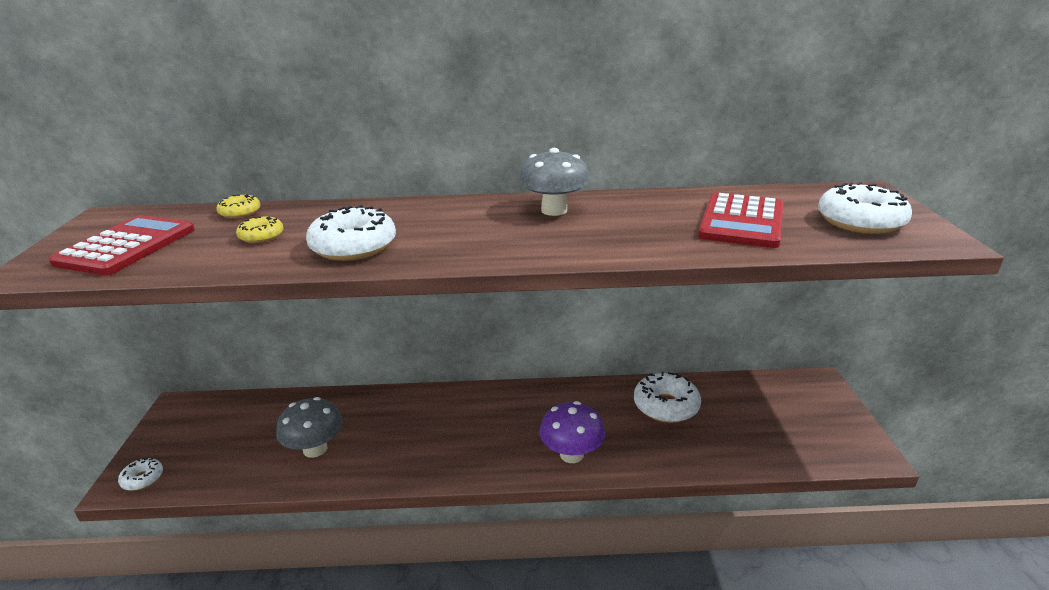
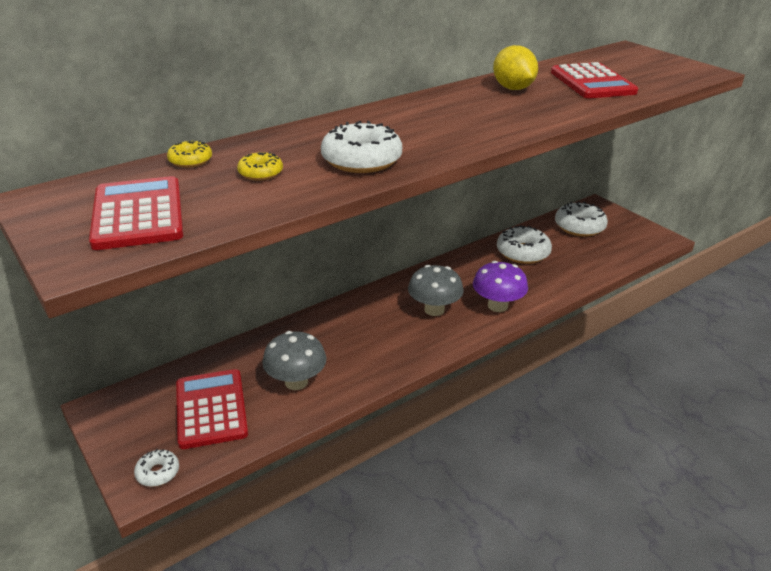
camera: 35 degrees left, 5 degrees up
(234, 442) = (211, 409): none -> red calculator
(554, 210) = (461, 100): grey mushroom -> grey mushroom (434, 309)
(633, 209) = (513, 88): none -> yellow lemon
(860, 221) = (653, 68): white donut -> white donut (579, 227)

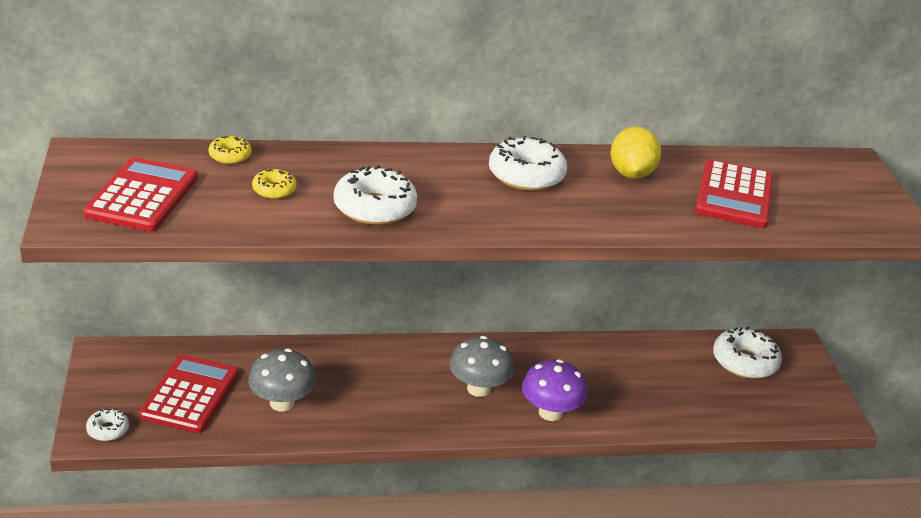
camera: 25 degrees right, 0 degrees up
(523, 252) = (641, 366): white donut -> white donut (526, 175)

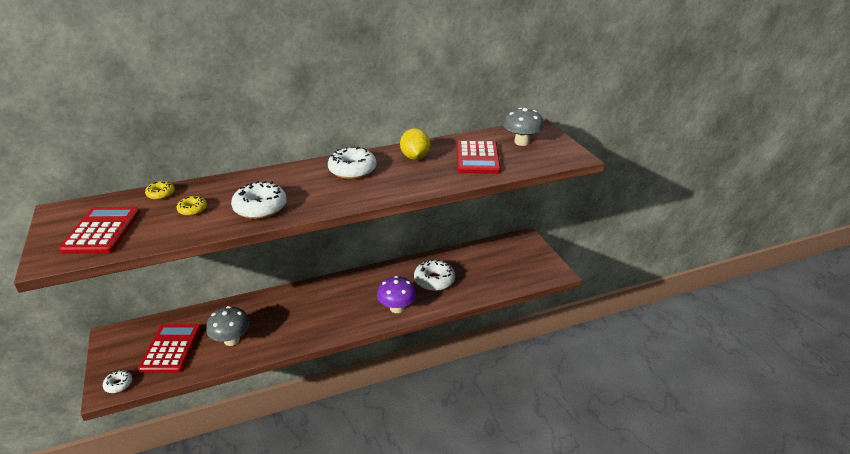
camera: 10 degrees left, 0 degrees up
(478, 389) = (352, 303): grey mushroom -> grey mushroom (521, 142)
(744, 362) = (500, 253): white donut -> white donut (434, 280)

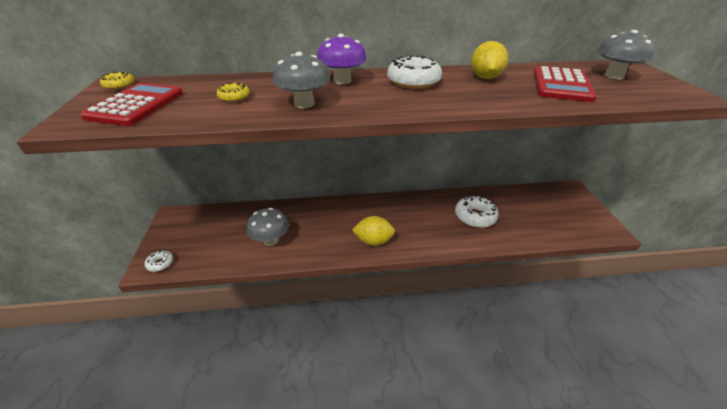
camera: 15 degrees right, 5 degrees up
(161, 194) = (212, 81): yellow donut -> yellow donut (119, 85)
(171, 348) = (216, 238): red calculator -> none
(260, 208) = (304, 104): white donut -> grey mushroom
(338, 321) = (373, 241): none -> yellow lemon
(397, 308) = (434, 238): purple mushroom -> purple mushroom (342, 81)

